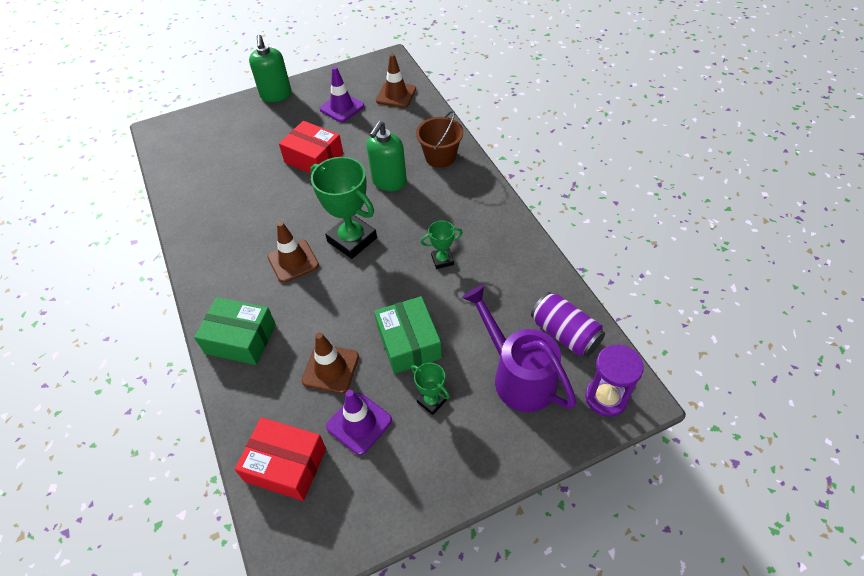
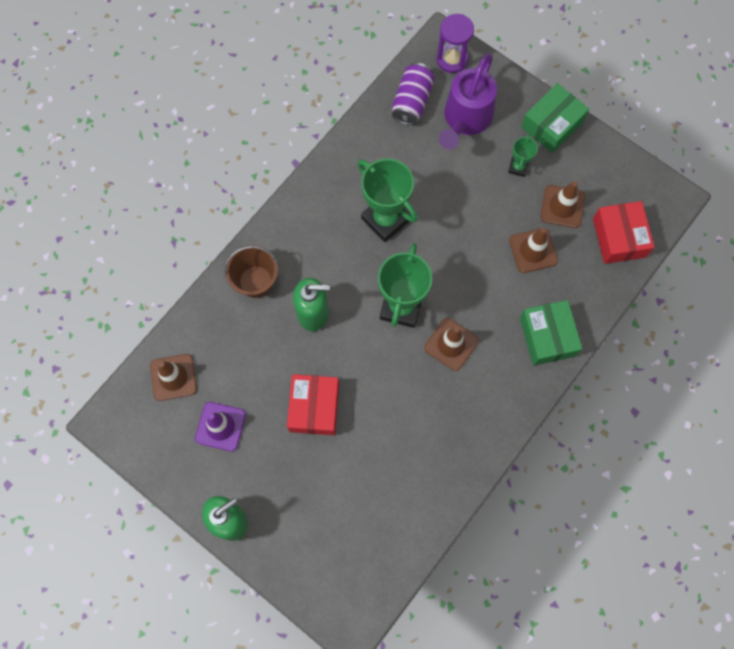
camera: 120 degrees left, 20 degrees up
(359, 423) = (562, 206): purple traffic cone -> brown traffic cone
(409, 343) = (479, 206): green box -> green box (552, 124)
(442, 260) = (385, 219): green trophy -> green trophy, size x2.01

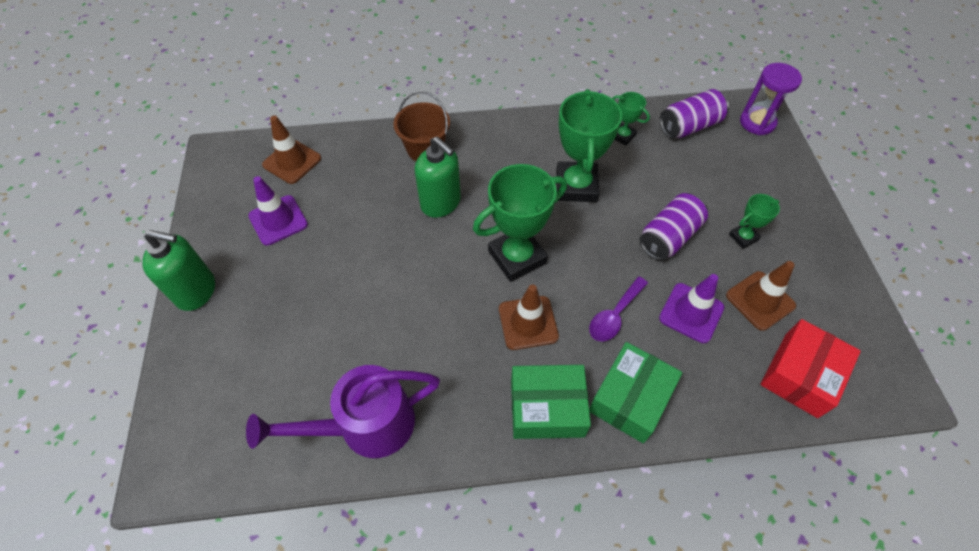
camera: 45 degrees right, 15 degrees down
(314, 407) = (358, 269): red box -> none
(377, 149) = (623, 136): none -> green trophy
(465, 120) = (726, 169): purple watering can -> purple watering can (364, 426)
(476, 207) = (669, 236): none -> purple can
(493, 292) = (614, 315): none -> purple spoon
(533, 250) = (691, 313): brown traffic cone -> purple traffic cone
(552, 124) = (813, 229): green box -> green box (547, 408)

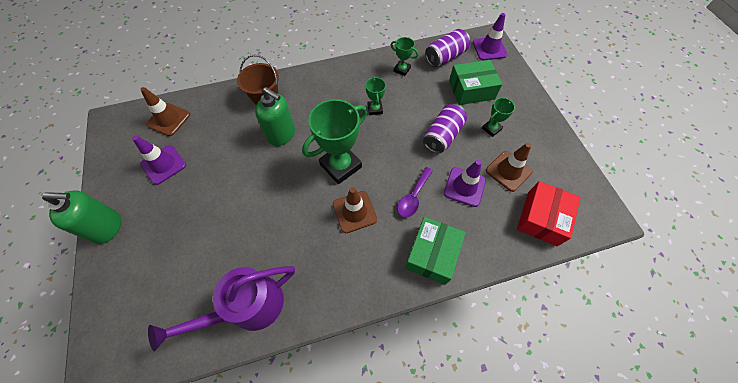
camera: 10 degrees left, 5 degrees up
(547, 408) = (376, 271): green box -> green box (471, 90)
(576, 186) = (375, 109): green trophy -> green trophy, size x0.50
(757, 122) = (489, 49): purple hourglass -> purple traffic cone

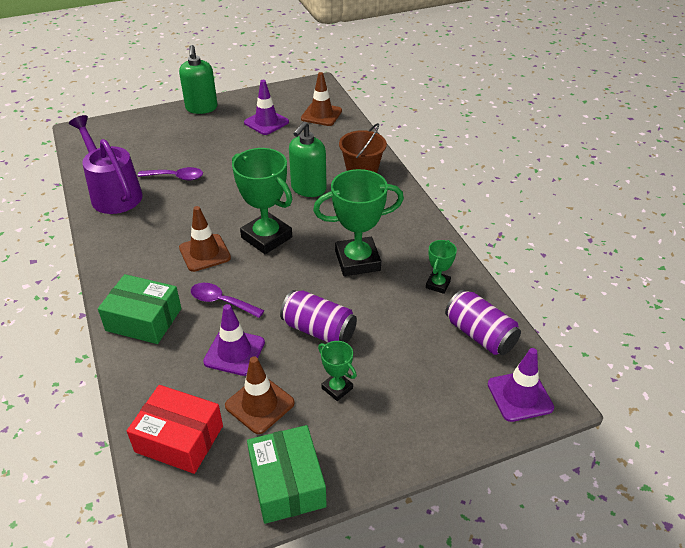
camera: 85 degrees right, 20 degrees down
(235, 244) = (176, 177): none -> purple spoon
(375, 109) = (357, 261): green trophy -> green trophy, size x2.01
(471, 90) = (414, 366): green box -> green box (287, 483)

